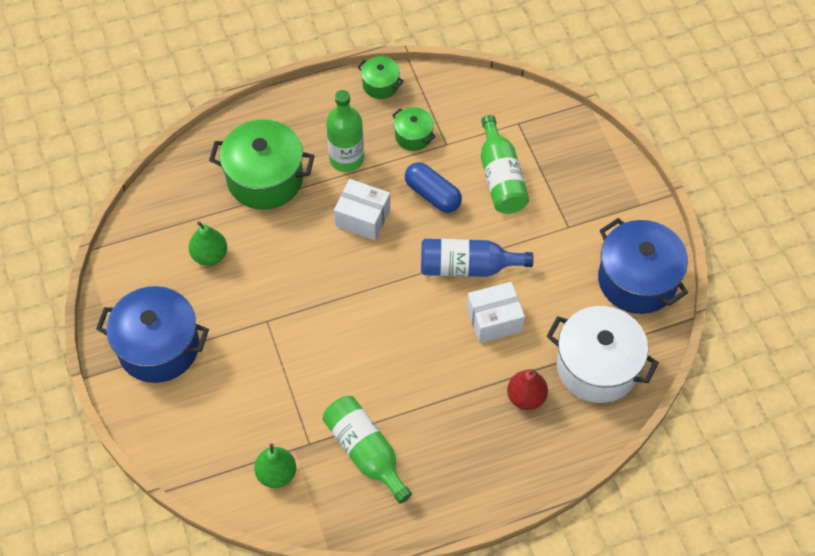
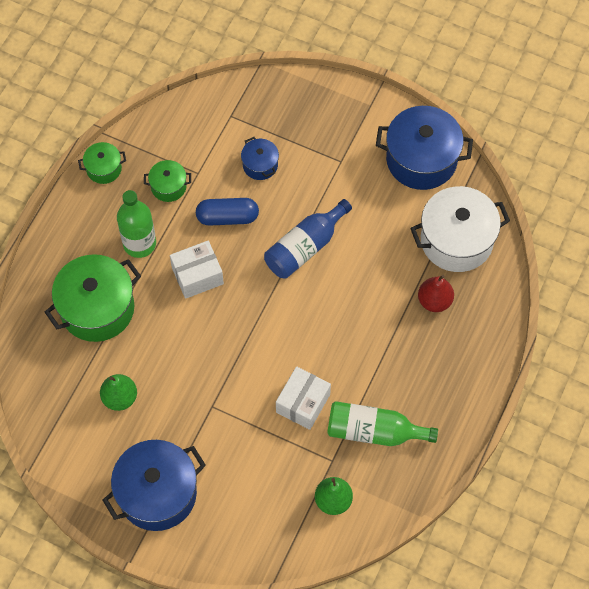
camera: 45 degrees left, 5 degrees up
(494, 320) = (360, 268): white box -> white box (303, 403)
(501, 177) = (260, 165): green bottle -> blue pot

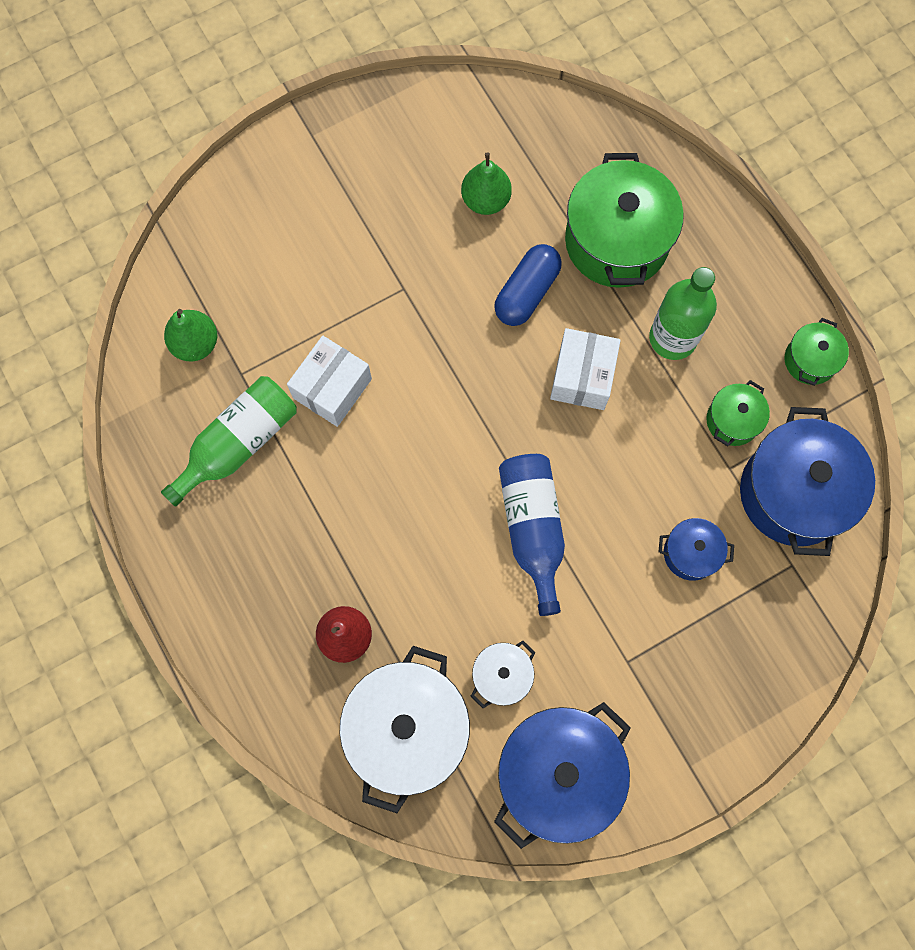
camera: 125 degrees right, 10 degrees up
(157, 493) = (345, 172): blue pot -> blue pot (793, 493)
(227, 217) = (640, 463): blue capsule -> blue capsule (526, 292)
(303, 403) = (332, 388): white box -> white box turned 60 degrees clockwise
(394, 214) = (502, 676): none -> white pot

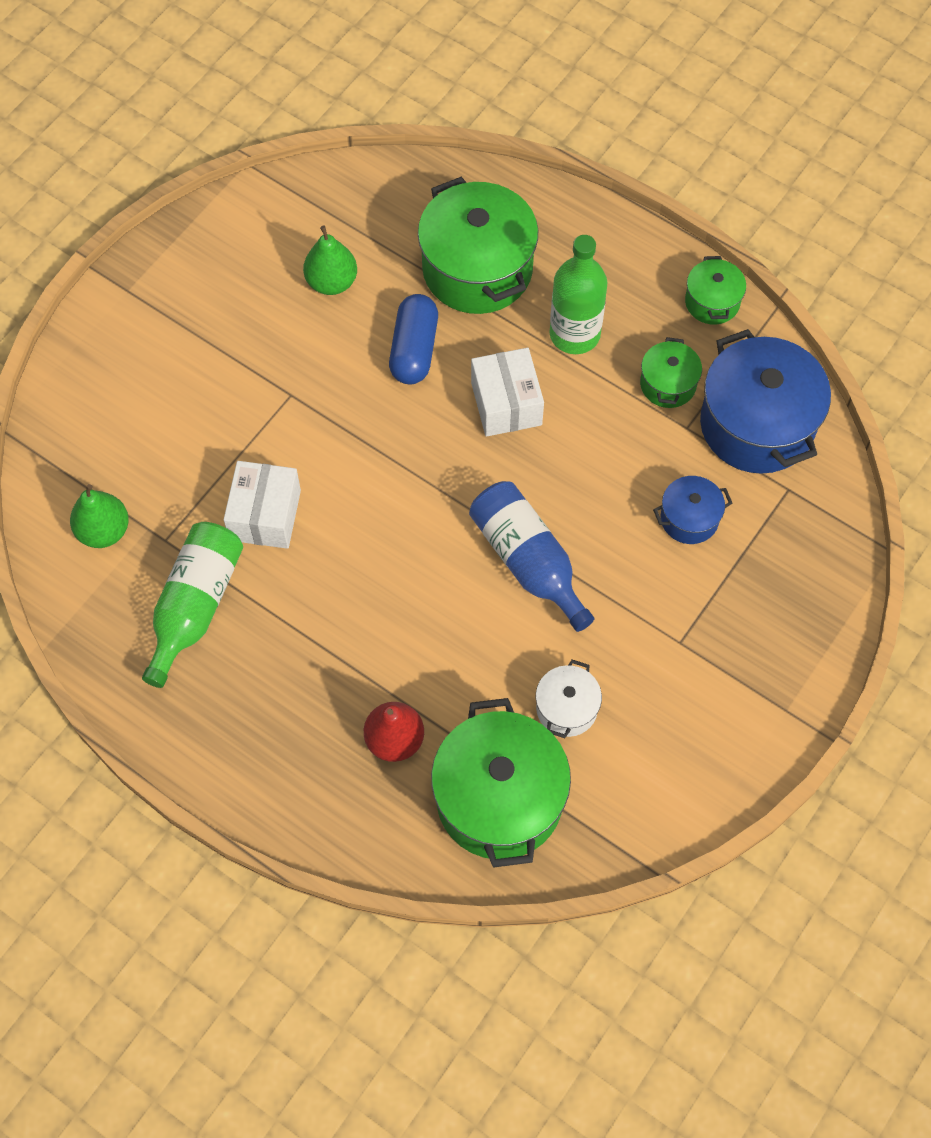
camera: 25 degrees left, 10 degrees down
(407, 729) = (499, 799): white pot -> green pot
(557, 773) = (665, 773): blue pot -> none

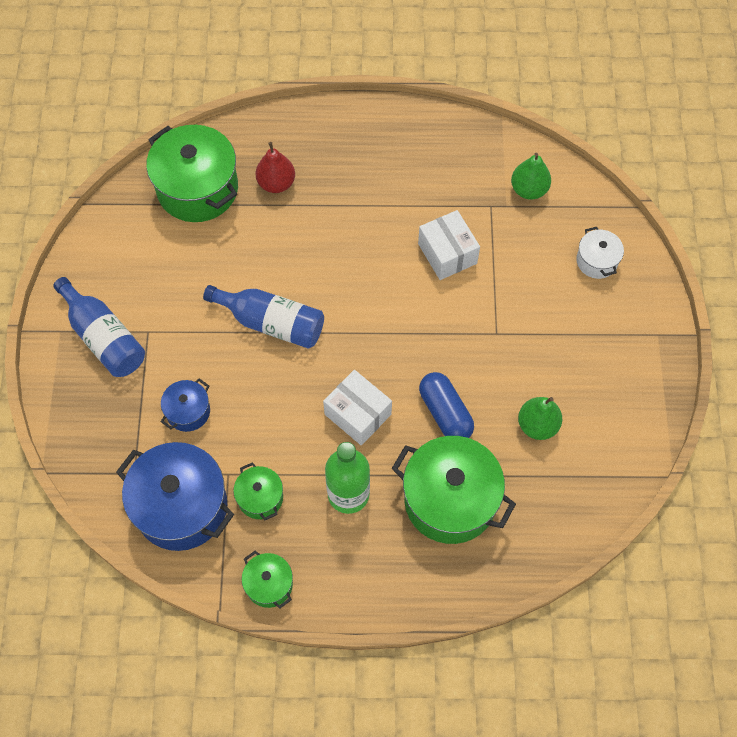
camera: 145 degrees right, 0 degrees up
(195, 606) = (442, 183): green bottle -> none
(566, 708) = (191, 255): white pot -> white pot (596, 261)
(736, 667) = (104, 337): none -> blue bottle

